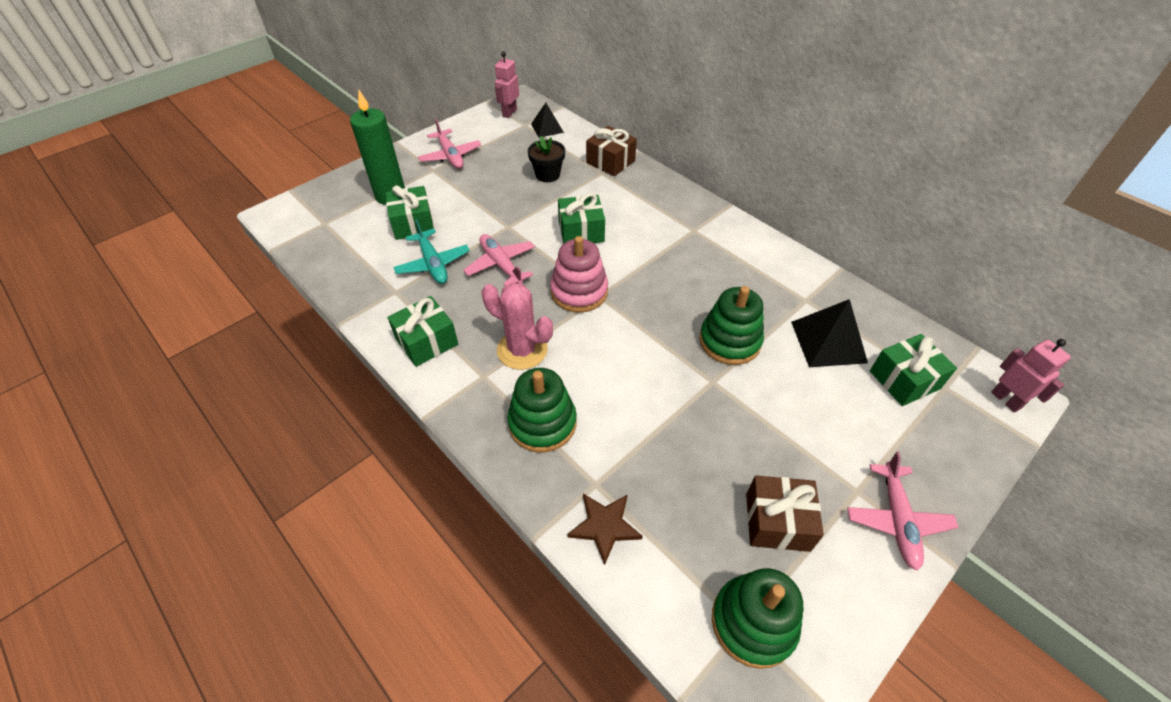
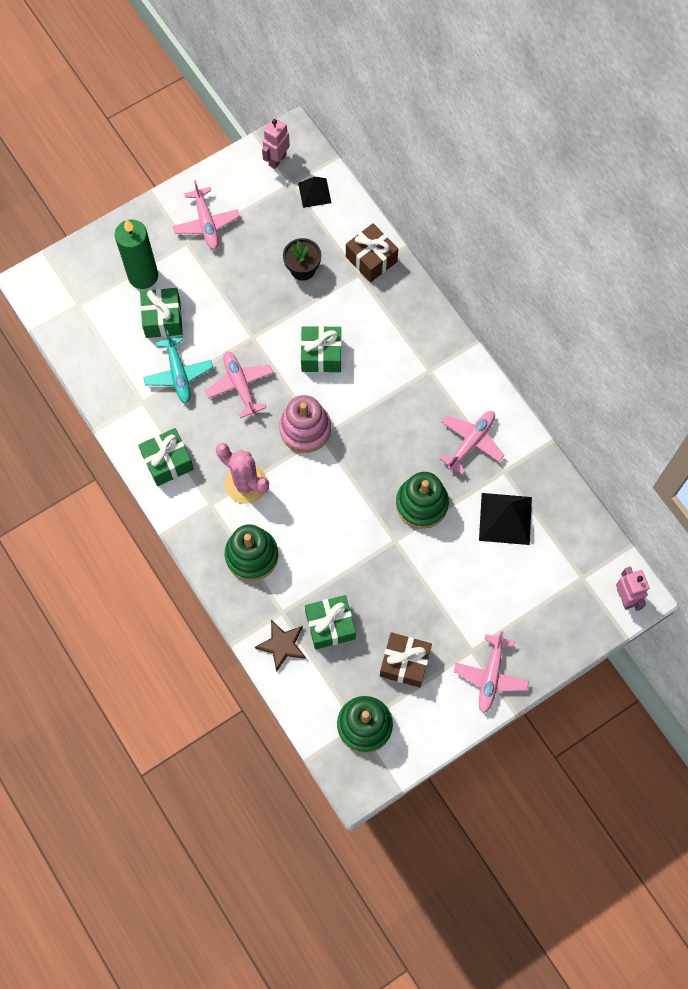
camera: 10 degrees right, 20 degrees up
(760, 280) = (471, 442): none -> pink plane
(904, 380) = (552, 565): green gift -> green gift (330, 625)

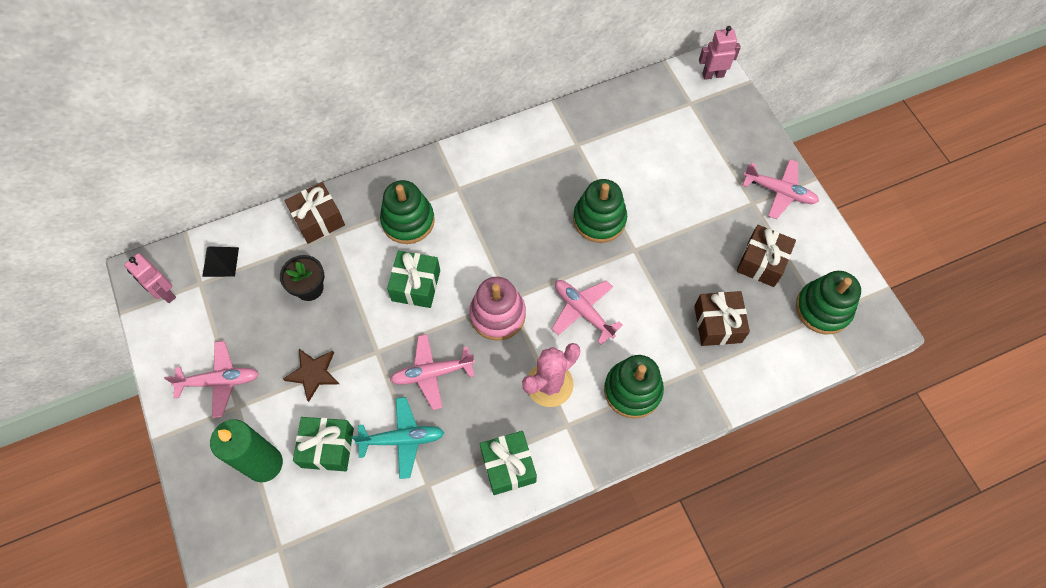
camera: 80 degrees left, 5 degrees down
(282, 645) = (735, 374): brown star -> brown star (313, 374)
(330, 625) = (717, 324): green gift -> brown gift
(385, 334) = (408, 221): none -> green stacking toy
(471, 442) = (542, 166): pink plane -> pink plane (583, 311)
(505, 518) = (625, 152): black pyramid -> none

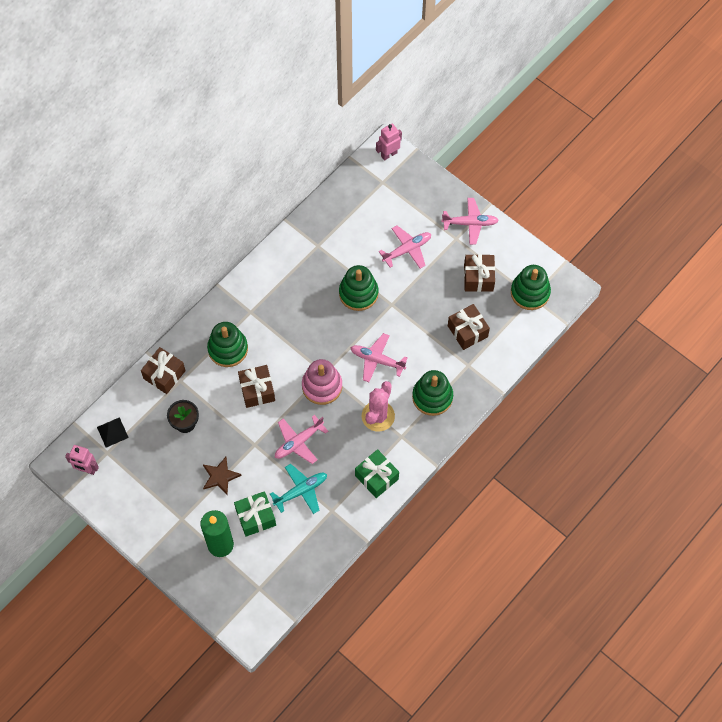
camera: 25 degrees left, 0 degrees up
(220, 381) = (160, 508): pink plane -> pink plane (407, 250)
(416, 285) = (257, 390): green gift -> brown gift

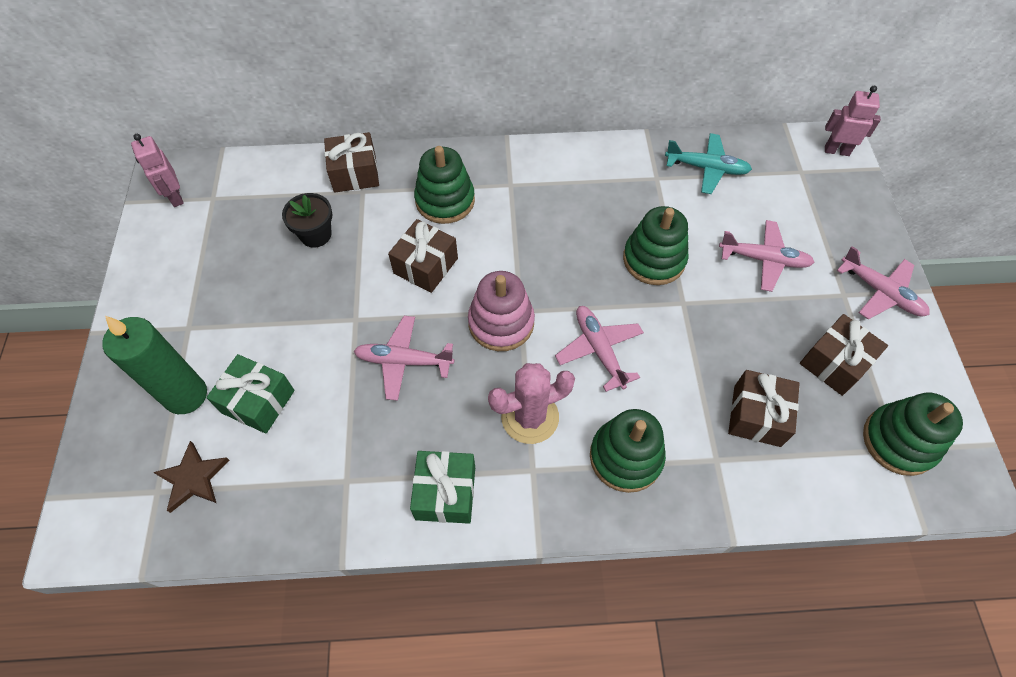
camera: 45 degrees right, 5 degrees down
(112, 432) = (242, 184): black pyramid -> none
(220, 476) = (280, 320): brown star -> brown star (193, 478)
(301, 491) = (341, 420): turquoise plane -> turquoise plane (707, 168)

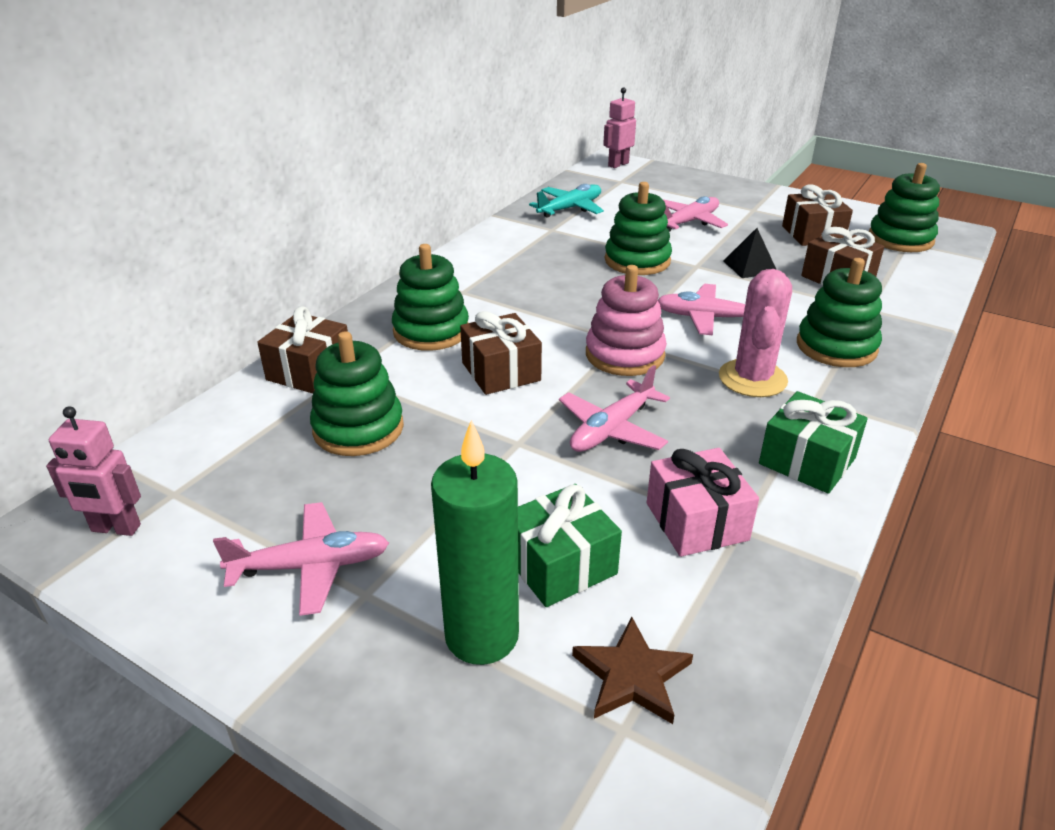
camera: 55 degrees left, 25 degrees down
(315, 234) = (358, 428): black flower pot -> green stacking toy
(338, 453) = (696, 521): none -> pink gift
(717, 341) = (750, 266): none -> black pyramid
(880, 292) = (764, 198): pink plane -> pink plane (311, 566)

